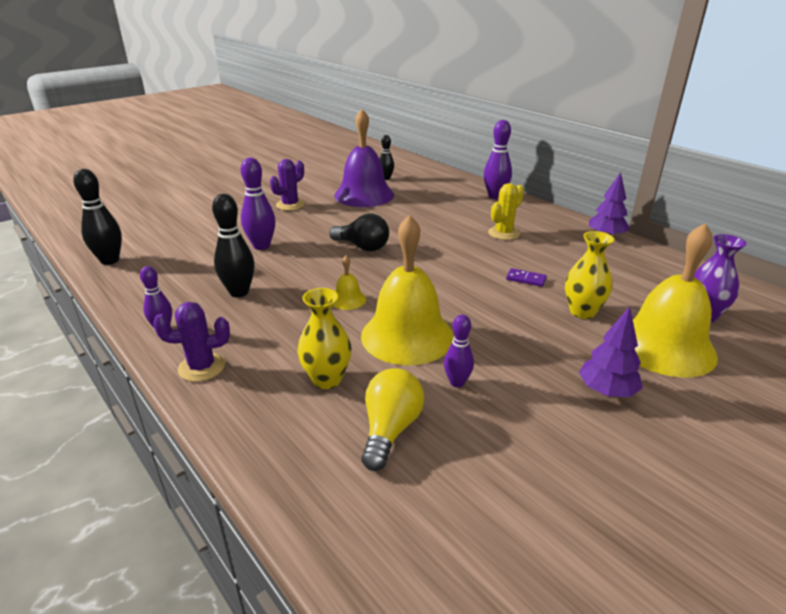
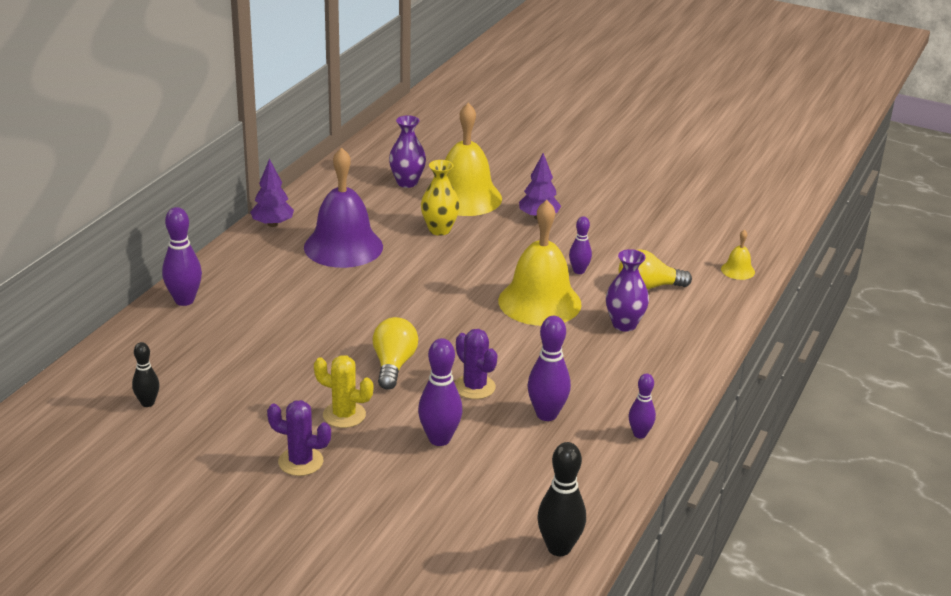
camera: 115 degrees left, 0 degrees up
(202, 367) = (665, 388): purple cactus -> purple cactus (474, 387)
(239, 292) = (546, 414): black bowling pin -> purple bowling pin
(327, 379) = (624, 324): yellow vase -> purple vase
(348, 300) = (509, 345): yellow bell -> yellow bell (738, 270)
(362, 247) = (393, 365): black light bulb -> yellow light bulb
(364, 195) = (228, 406): purple bell -> purple bell (343, 246)
(503, 233) = (299, 282): yellow cactus -> yellow cactus (344, 415)
(526, 279) = (400, 259): purple domino -> none

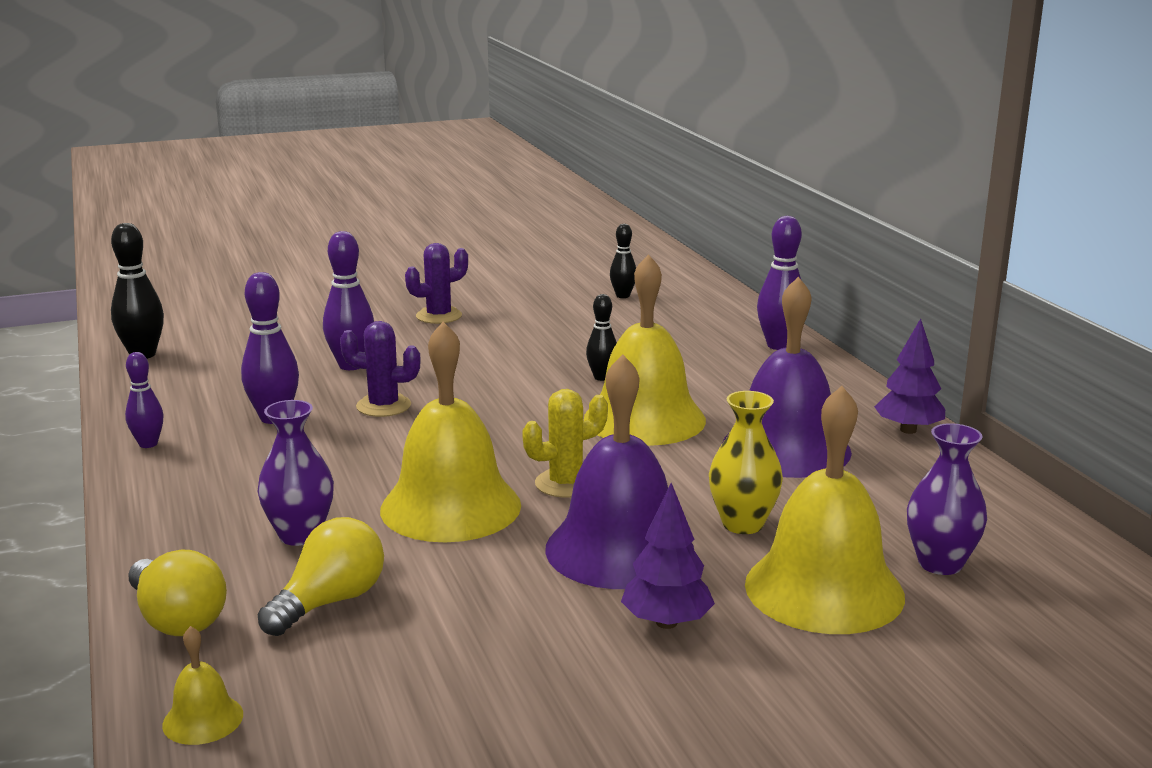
camera: 135 degrees right, 10 degrees down
(324, 336) = (602, 377): none -> black bowling pin
(344, 415) = (463, 346): yellow cactus -> yellow cactus (565, 484)
(365, 297) = (644, 419): none -> yellow bell
(393, 365) = (493, 387): yellow light bulb -> yellow light bulb (177, 619)
(505, 247) = (619, 549): none -> purple bell
(579, 271) = (465, 571): purple bowling pin -> none

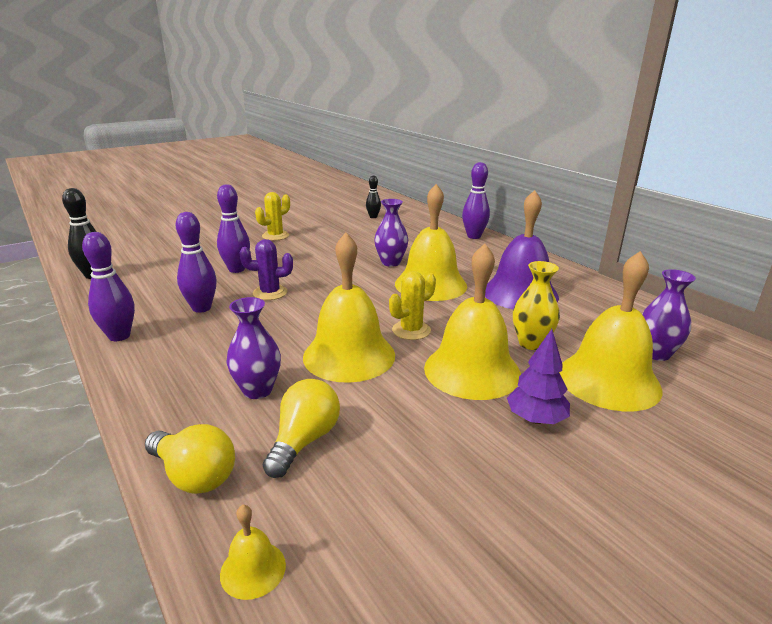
camera: 15 degrees left, 5 degrees up
(148, 444) = (119, 336): purple bowling pin -> purple bowling pin, size x1.61
(439, 316) = (275, 236): purple cactus -> yellow cactus
(602, 377) = (391, 262): black bowling pin -> purple vase
(619, 549) = (472, 370): purple bell -> yellow bell
(908, 430) = (574, 276): purple tree -> none

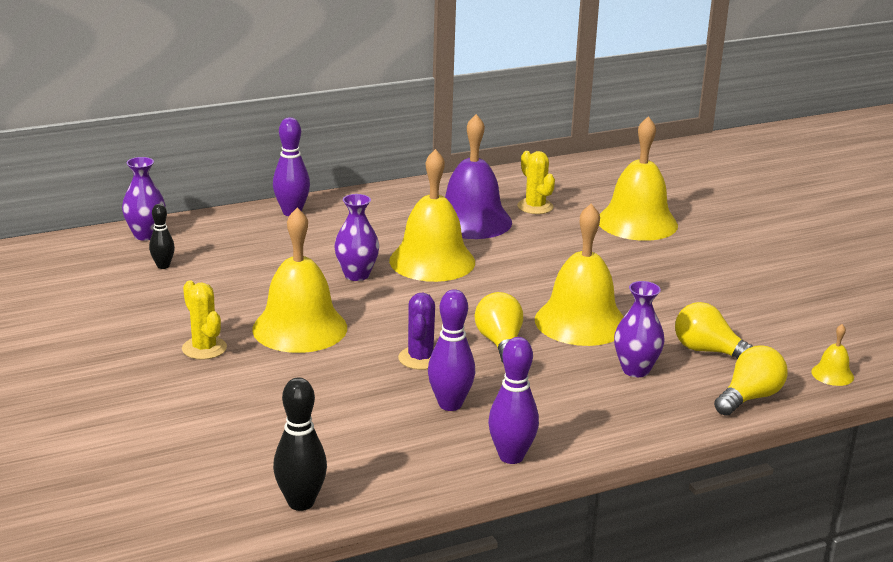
camera: 80 degrees left, 0 degrees up
(236, 269) = (331, 381): purple bowling pin -> none
(298, 320) = (500, 344): none -> yellow light bulb
(411, 330) = (538, 286): yellow cactus -> yellow cactus (535, 207)
(472, 370) = (615, 270): yellow bell -> yellow bell (300, 328)
(531, 343) = (574, 237): yellow vase -> none
(536, 419) = (685, 260): purple tree -> none
(656, 353) = (600, 195): purple vase -> purple vase (146, 235)

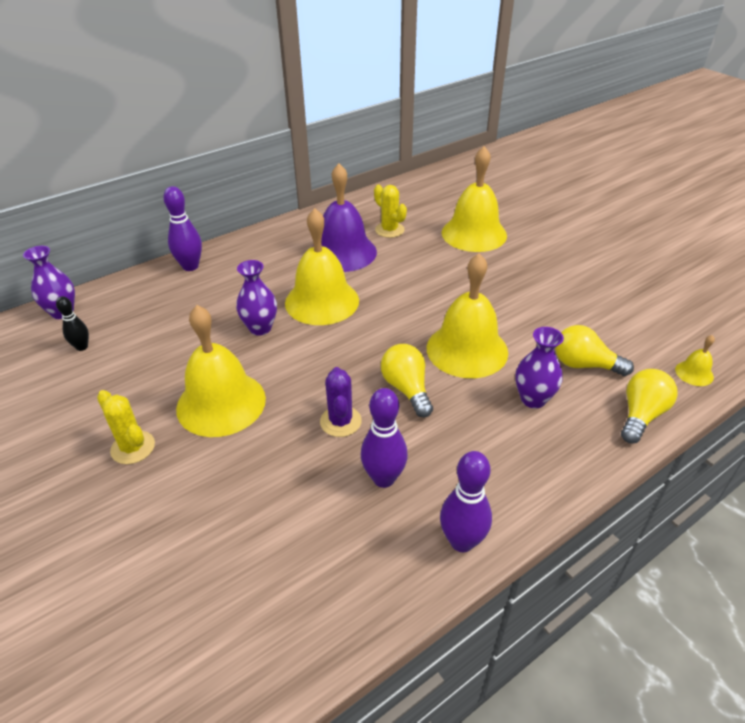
camera: 10 degrees left, 15 degrees up
(301, 502) = (267, 666): black bowling pin -> none

